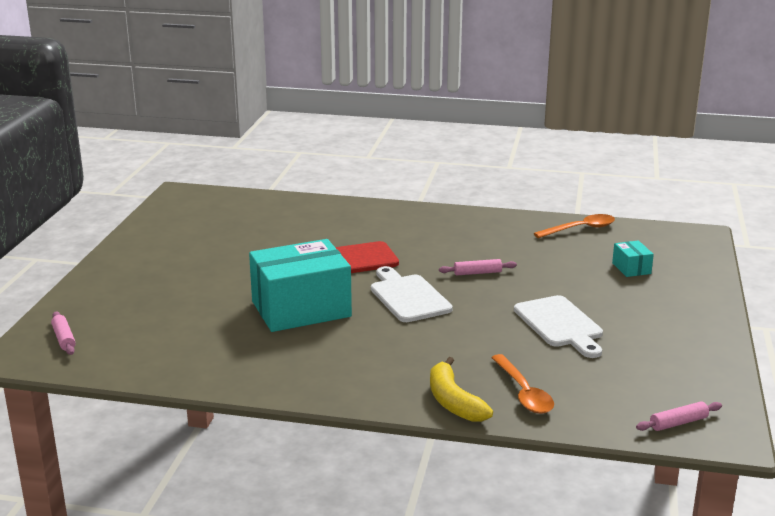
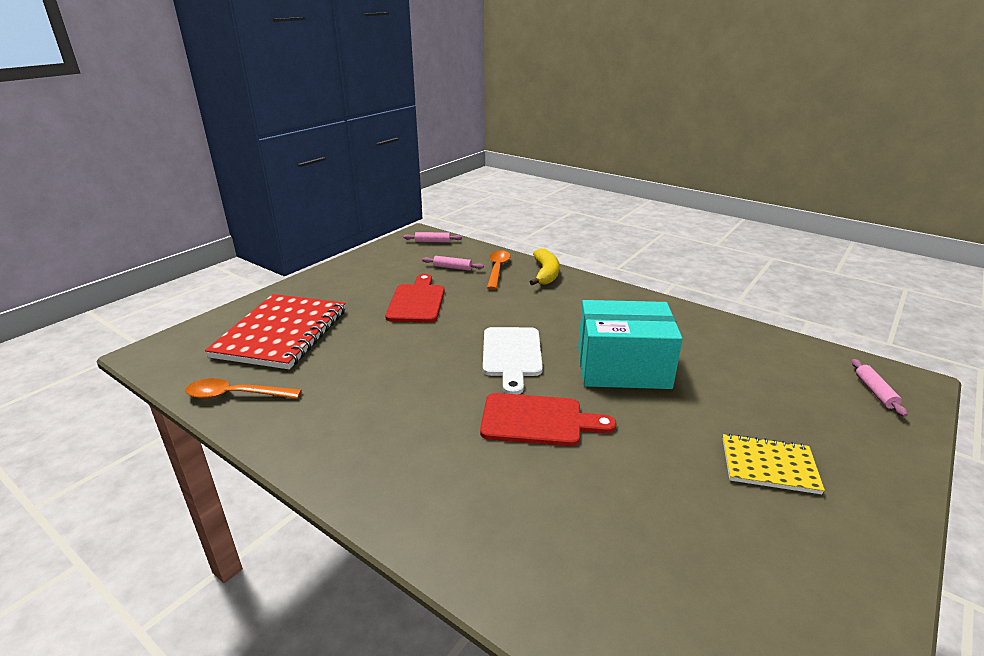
camera: 155 degrees left, 5 degrees up
(178, 271) = (769, 465): none -> yellow notebook
(477, 273) = (420, 365): pink rolling pin -> pink rolling pin (453, 268)
(560, 324) = (416, 301): white cutting board -> red cutting board
(631, 268) = (282, 333): turquoise box -> red notebook

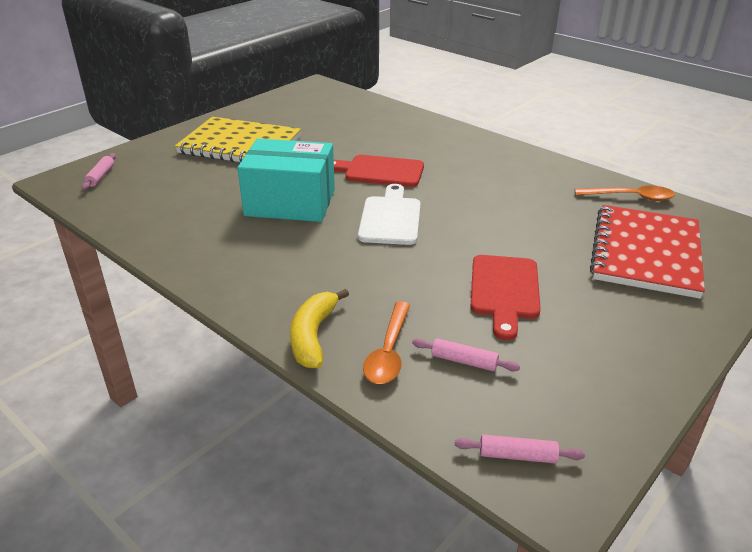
camera: 175 degrees left, 5 degrees up
(769, 465) = (240, 145): yellow notebook -> yellow notebook, size x1.89

